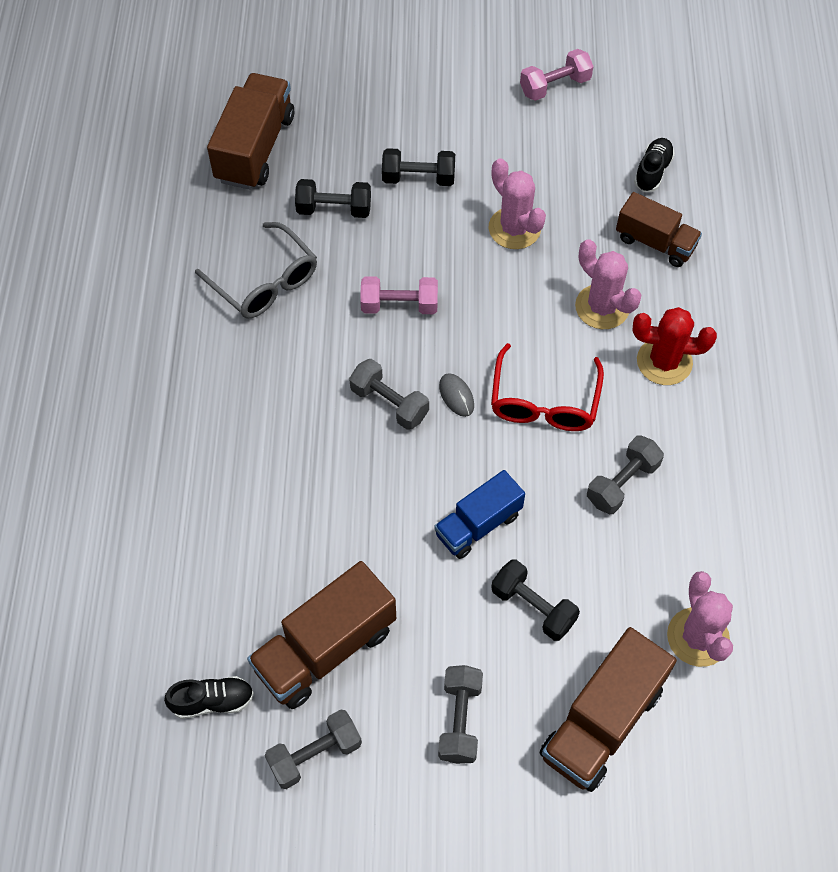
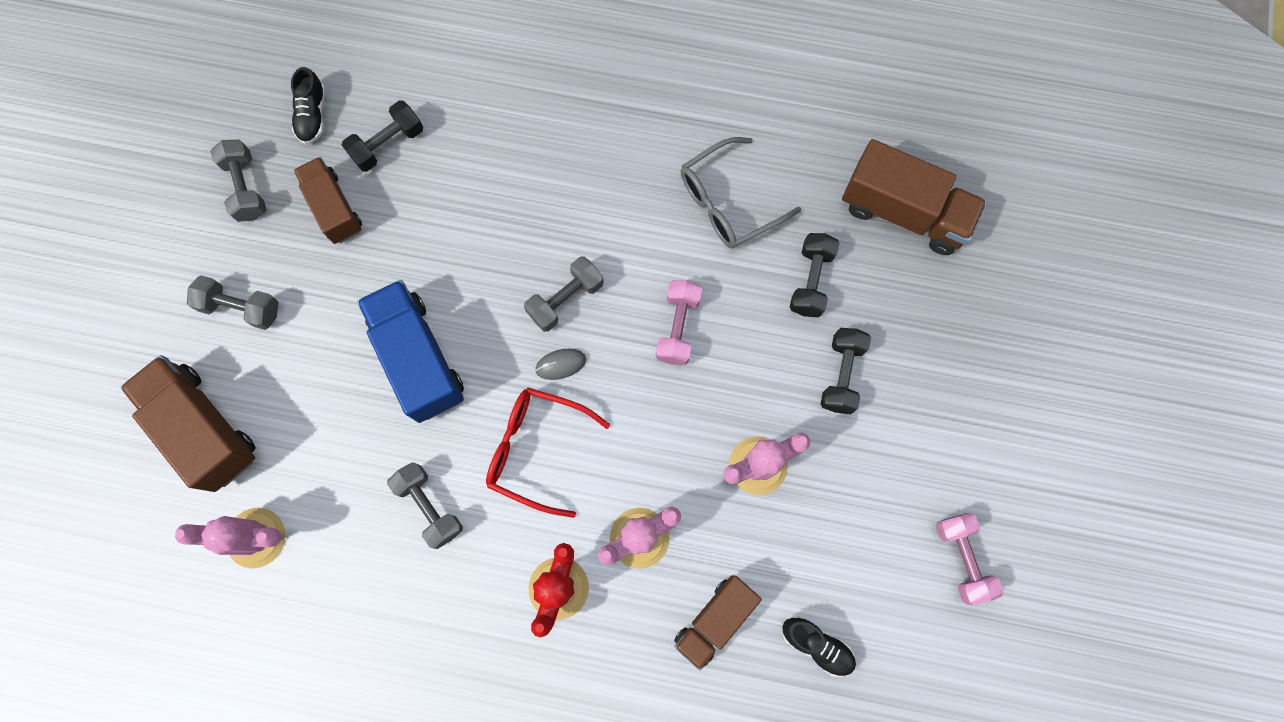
camera: 100 degrees right, 15 degrees up
(325, 649) = (334, 208): brown truck -> brown truck, size x0.65
(478, 525) = (418, 358): blue truck -> blue truck, size x1.54
(533, 607) = (325, 392): black dumbbell -> black dumbbell (388, 144)

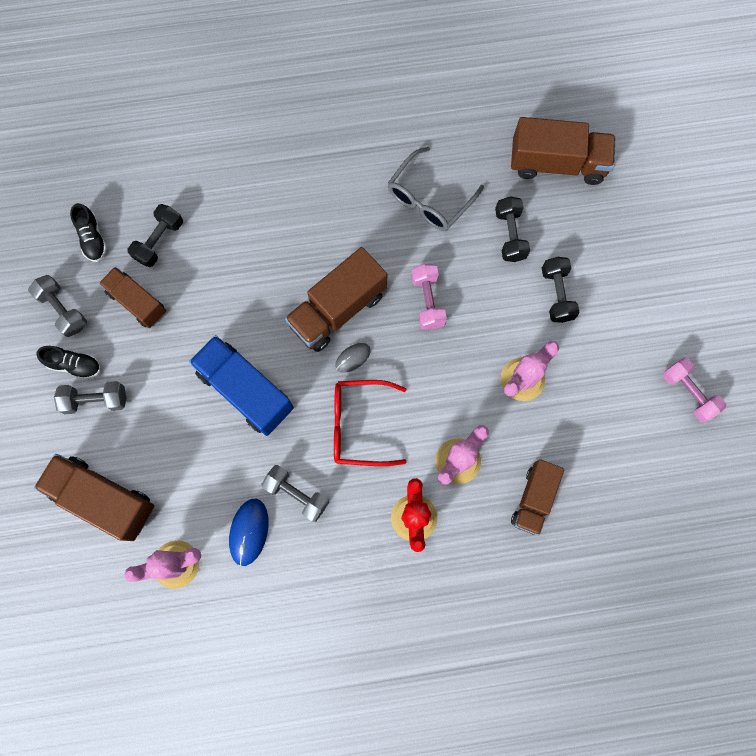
camera: 20 degrees left, 0 degrees up
(356, 531) = (249, 532): none -> blue mouse
(565, 299) = (338, 309): grey dumbbell -> brown truck
(816, 645) = (611, 490): black shoe -> black shoe (75, 365)

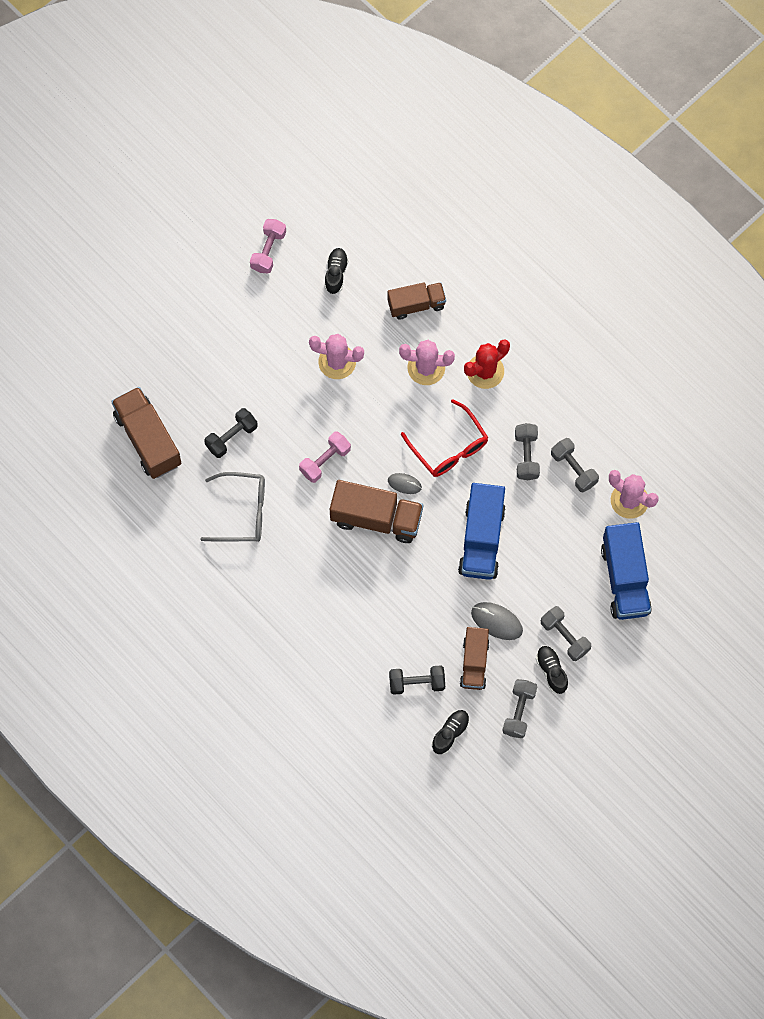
camera: 125 degrees left, 5 degrees down
(104, 499) = (625, 579): brown truck -> blue truck
(158, 349) = (496, 621): none -> grey mouse
(249, 532) = (573, 469): blue mouse -> grey dumbbell
(557, 294) = (256, 377): black dumbbell -> none
(620, 442) = (336, 273): none -> black shoe

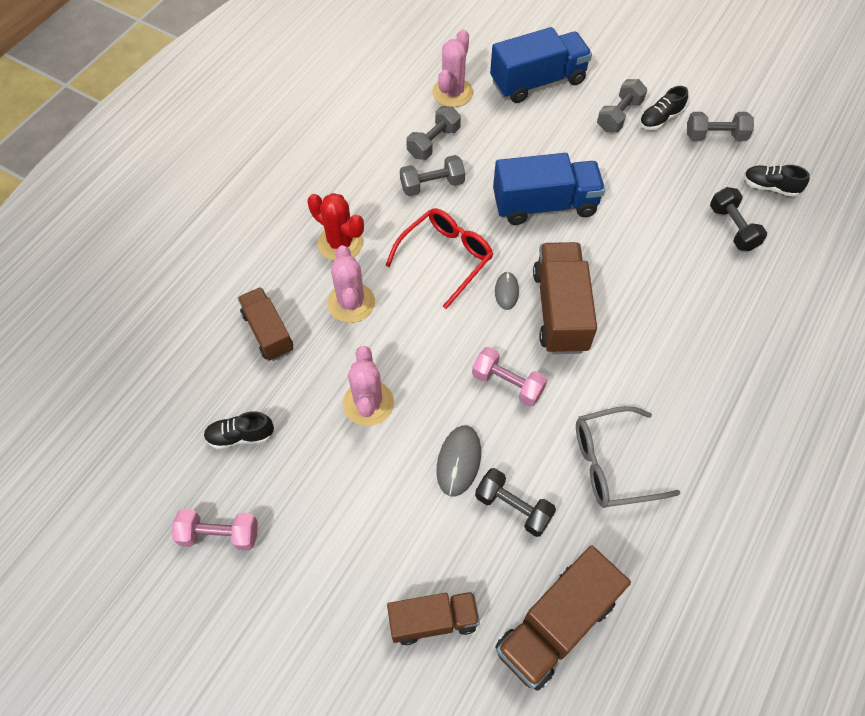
camera: 105 degrees left, 10 degrees down
(242, 512) = (612, 464): grey glasses -> grey glasses turned 90 degrees counterclockwise
(474, 663) = (684, 182): brown truck -> brown truck (433, 620)
(496, 621) = (630, 173): grey mouse -> grey mouse (459, 461)

